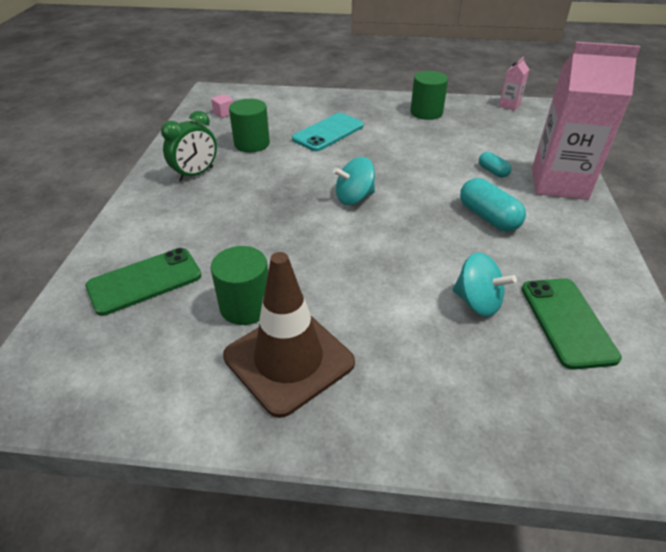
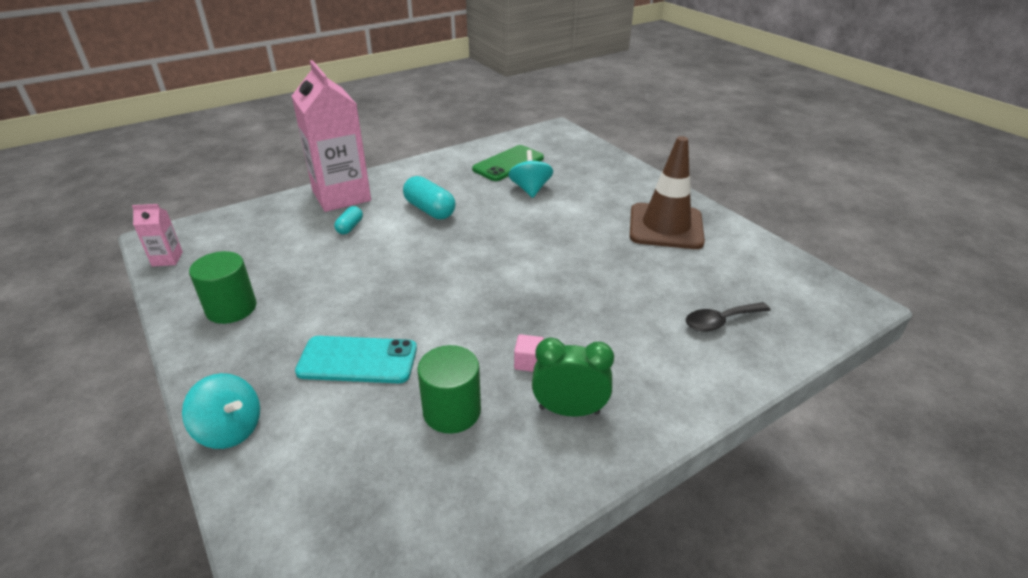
camera: 130 degrees left, 5 degrees down
(144, 281) = (720, 321): green phone -> black spoon
(224, 113) = (389, 518): pink cube -> pink cube (528, 362)
(245, 306) = (661, 262): green cylinder -> none
(354, 198) = (477, 277): turquoise spinning top -> turquoise spinning top (230, 429)
(488, 217) = (429, 210): turquoise capsule -> turquoise capsule turned 60 degrees counterclockwise

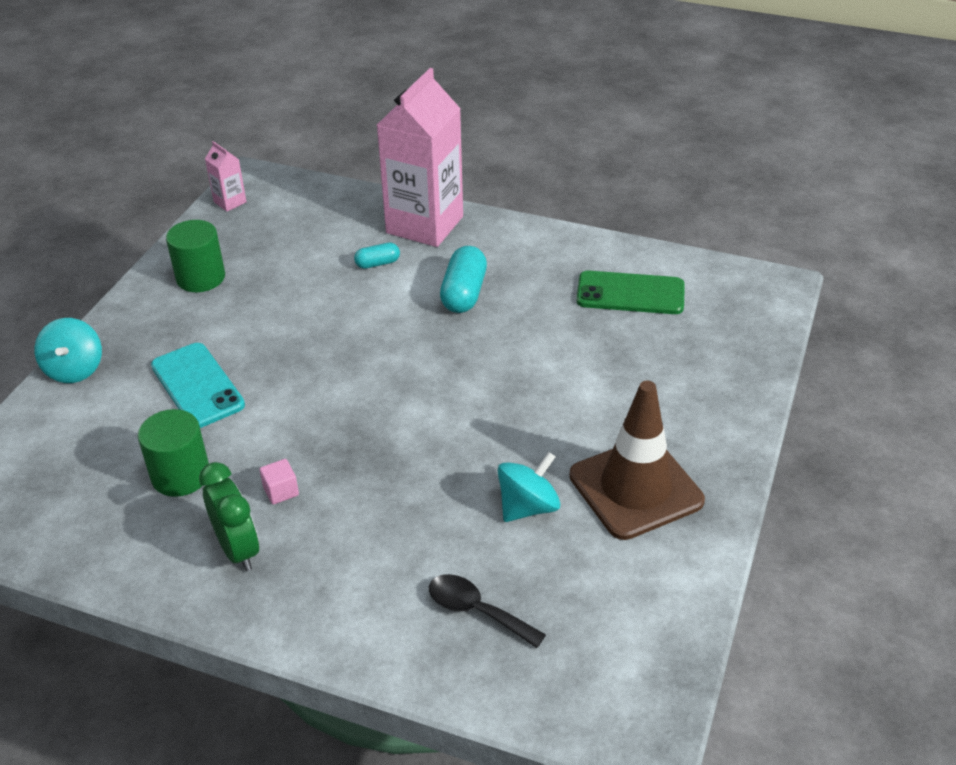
camera: 55 degrees right, 5 degrees up
(530, 189) = (591, 340): turquoise spinning top -> turquoise spinning top (528, 507)

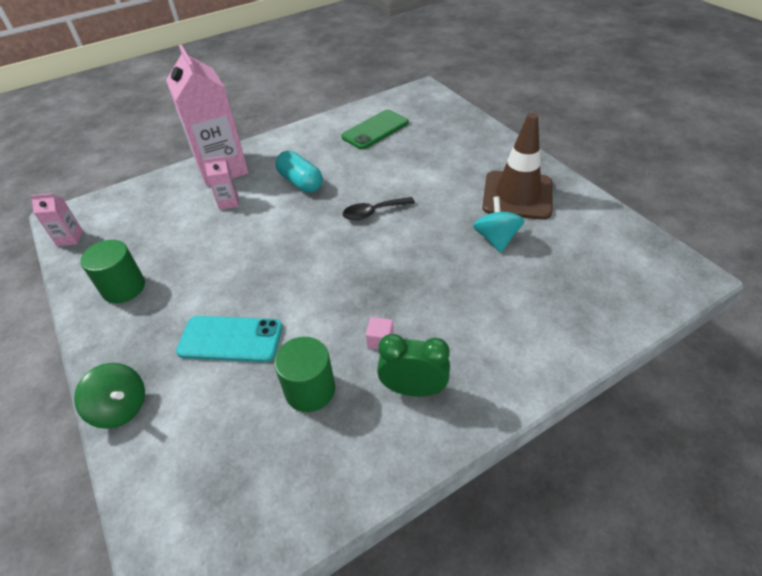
camera: 50 degrees left, 5 degrees up
(75, 369) = (121, 408): turquoise spinning top -> green spinning top
(377, 263) = (228, 202): turquoise capsule -> pink carton
(476, 610) = (559, 297): black spoon -> black spoon (373, 212)

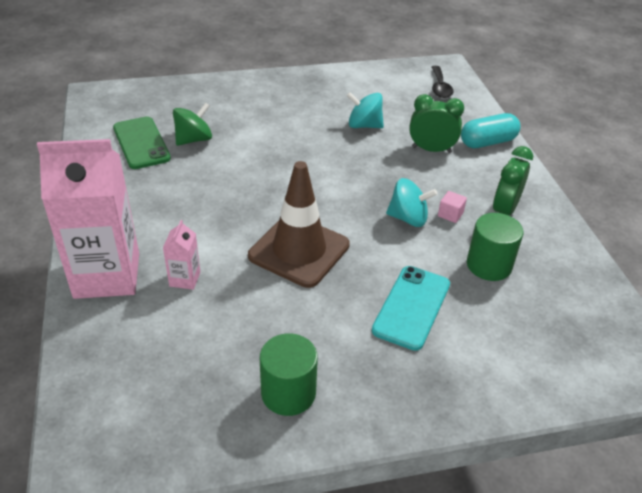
camera: 75 degrees left, 5 degrees down
(70, 238) = (143, 455): pink carton -> none
(121, 408) = (472, 401): green spinning top -> green spinning top (194, 139)
(300, 182) = (193, 215): turquoise capsule -> turquoise capsule (488, 142)
(357, 308) = (408, 218): none -> turquoise spinning top
(373, 212) = (283, 179): black spoon -> black spoon (440, 87)
(490, 300) = (431, 149): none -> green clock
(517, 195) = (317, 99): brown traffic cone -> brown traffic cone (299, 250)

